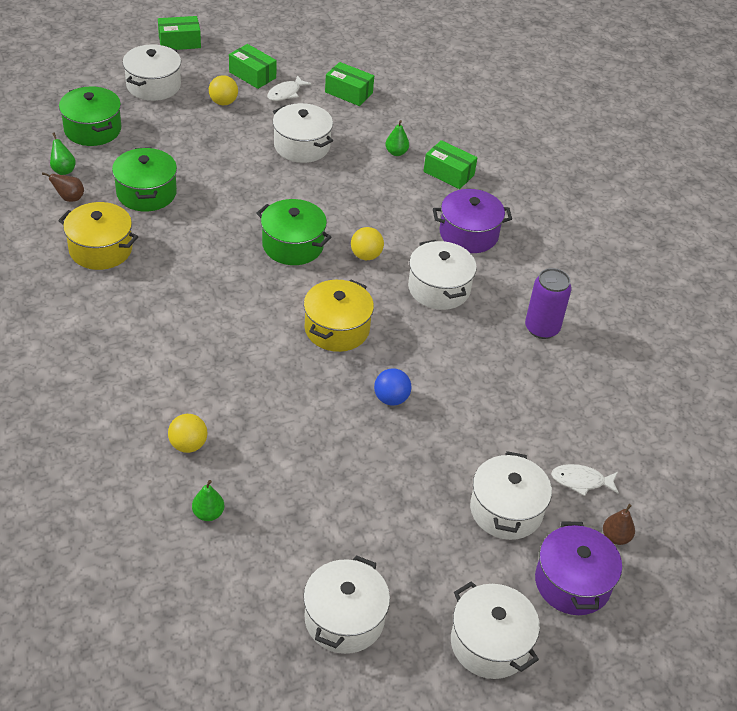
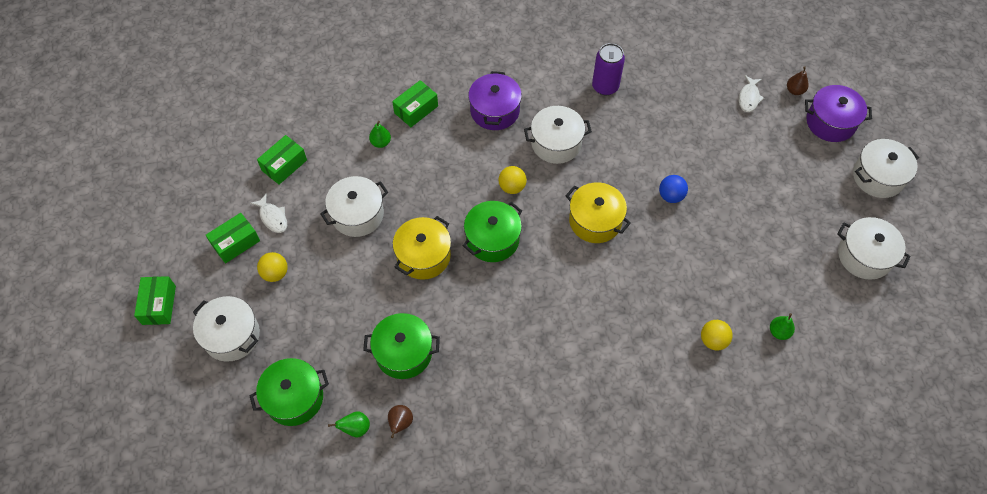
camera: 75 degrees left, 15 degrees up
(100, 249) = (478, 397): yellow pot -> yellow pot (423, 256)
(506, 510) = (773, 145): white pot -> none

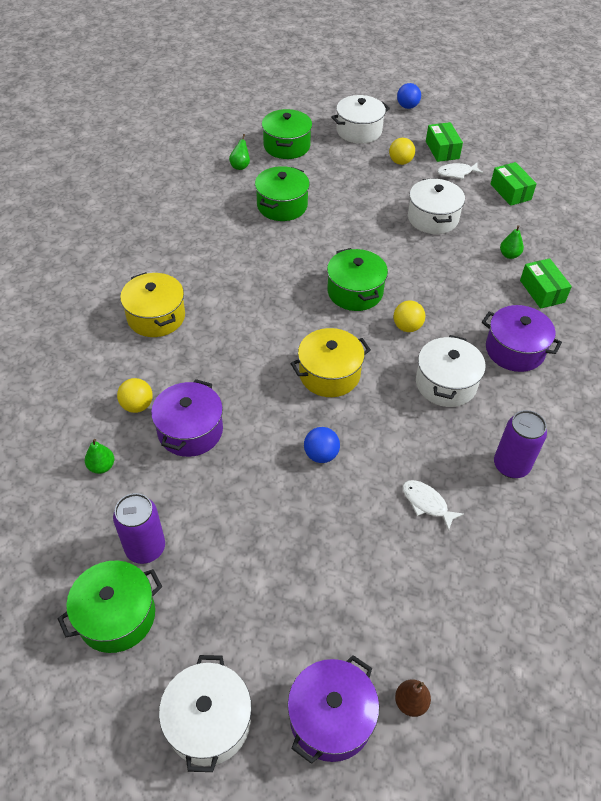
camera: 115 degrees right, 10 degrees down
(159, 305) = (407, 106): green box -> blue ball
(400, 423) = (226, 187): brown pear -> none
(423, 256) = (365, 243): yellow pot -> yellow pot (156, 317)
(709, 289) = (190, 430): none -> purple pot
(749, 97) = (424, 627): white fish -> white fish (427, 503)
(813, 266) = (145, 548): none -> purple can
(864, 256) = (116, 616): white pot -> green pot

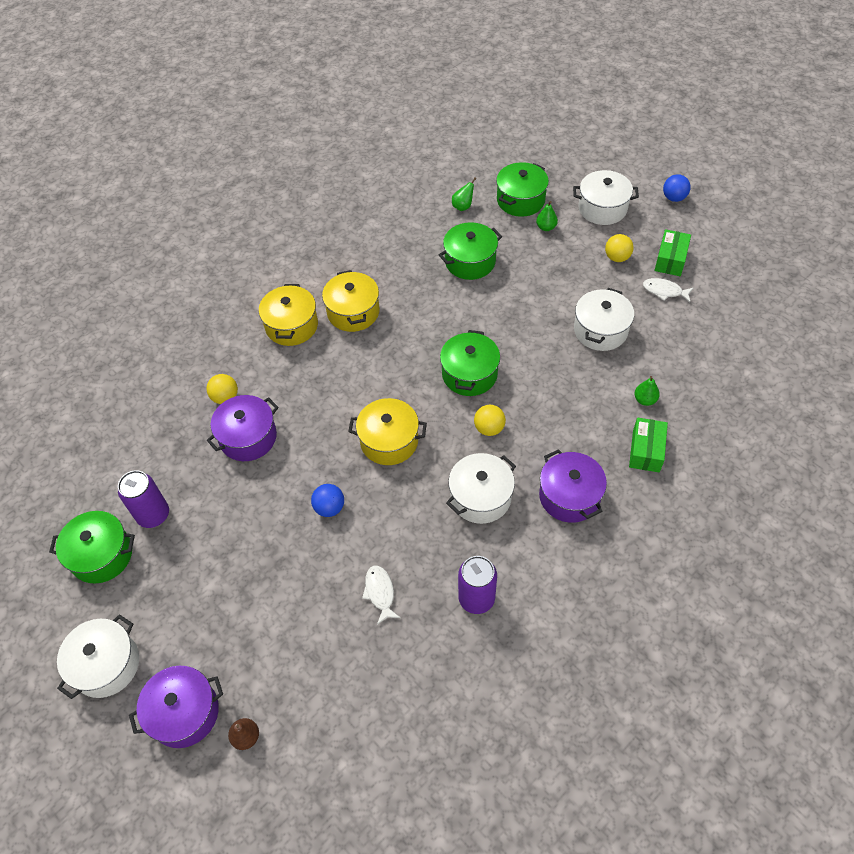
camera: 35 degrees right, 5 degrees up
(101, 466) = (168, 435): green pear -> green pear (546, 227)
(208, 283) = (353, 312): none -> yellow pot
(510, 192) = (704, 333): green box -> none

